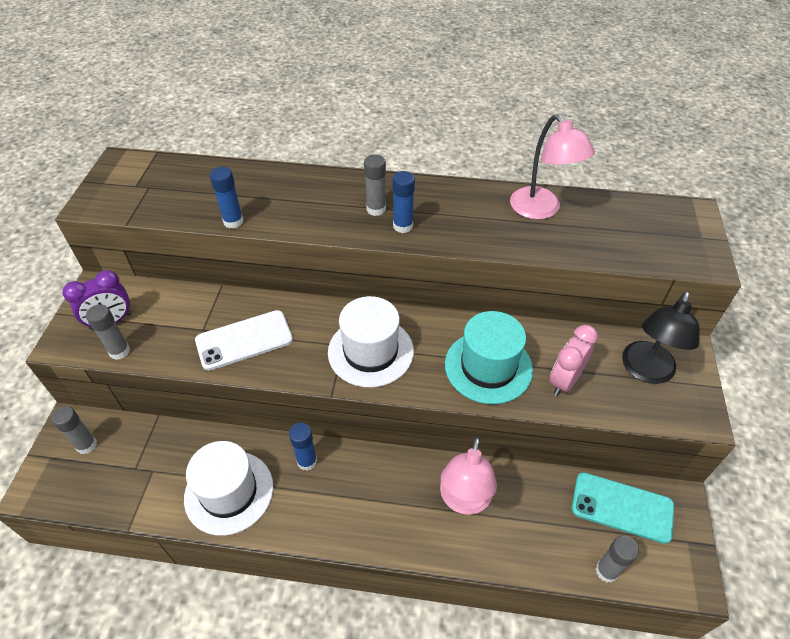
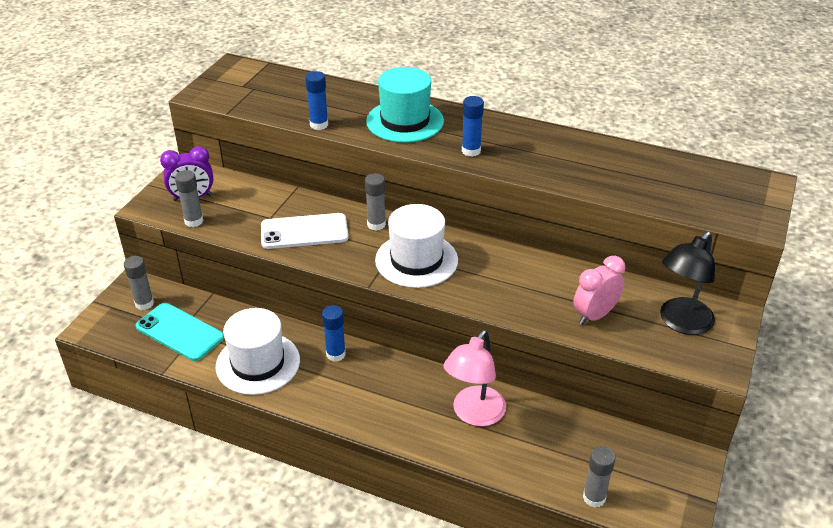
camera: 15 degrees right, 10 degrees down
(376, 209) = (451, 134): grey glue stick -> grey glue stick (376, 224)
(488, 367) = (524, 291): turquoise hat -> turquoise hat (405, 121)
(541, 210) = (610, 158): pink lamp -> none
(622, 507) = (631, 452): turquoise phone -> turquoise phone (180, 332)

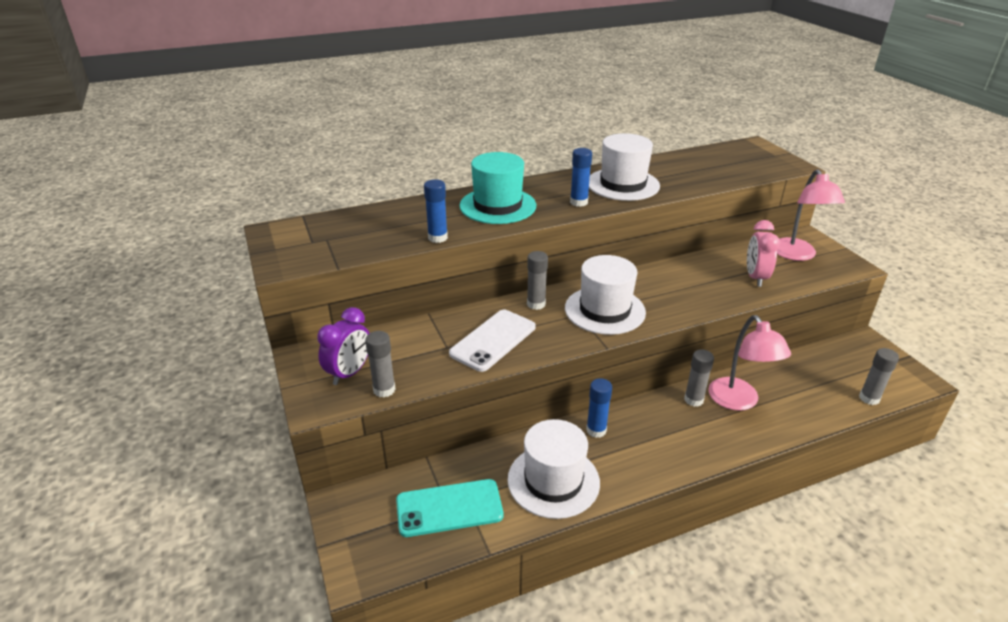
camera: 45 degrees left, 5 degrees down
(144, 304) = (376, 510): grey glue stick -> grey glue stick (693, 400)
(540, 154) = (623, 184): none -> white hat
(680, 323) = (797, 255): black lamp -> pink lamp

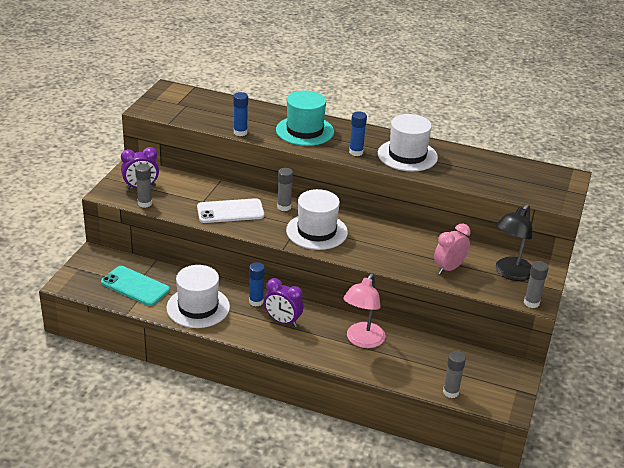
camera: 40 degrees right, 0 degrees up
(651, 433) = (283, 321): none -> purple clock
(693, 400) = (336, 323): grey glue stick -> grey glue stick (531, 303)
(797, 255) = (510, 273): pink lamp -> black lamp

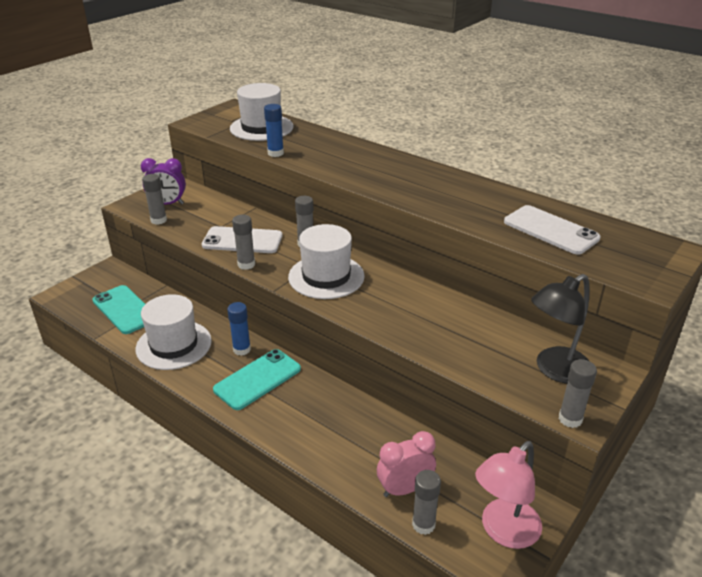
camera: 20 degrees right, 0 degrees up
(247, 231) = (246, 264): none -> grey glue stick
(283, 321) = (257, 379): purple clock -> turquoise phone
(305, 131) = (349, 159): turquoise hat -> none
(356, 152) = (395, 187): blue glue stick -> none
(362, 341) = (340, 423): pink lamp -> pink lamp (503, 531)
(407, 155) = (458, 198): white hat -> white hat (261, 128)
(449, 268) = (470, 348): pink clock -> pink clock (404, 488)
(484, 173) = (550, 230): none -> white phone

